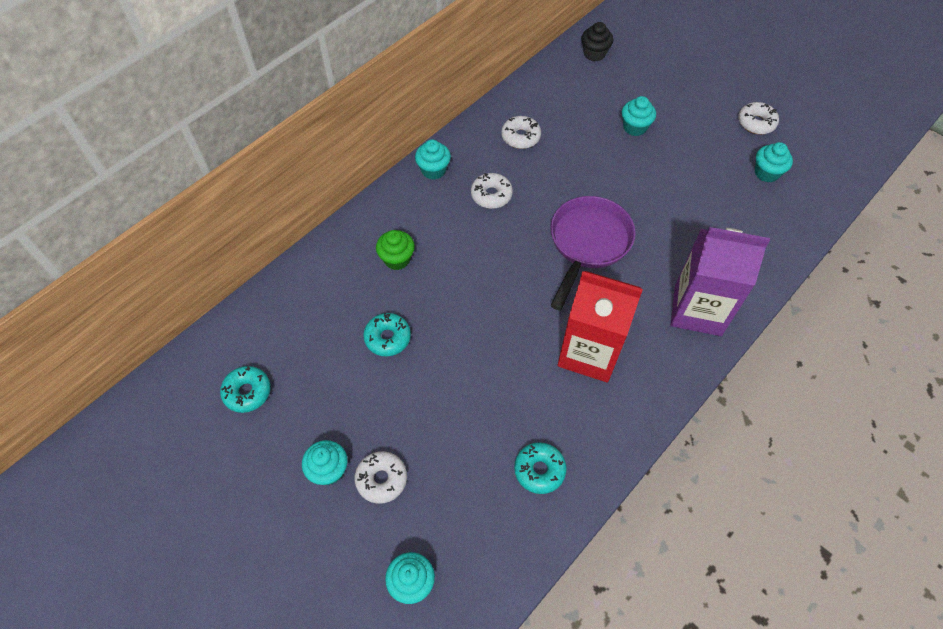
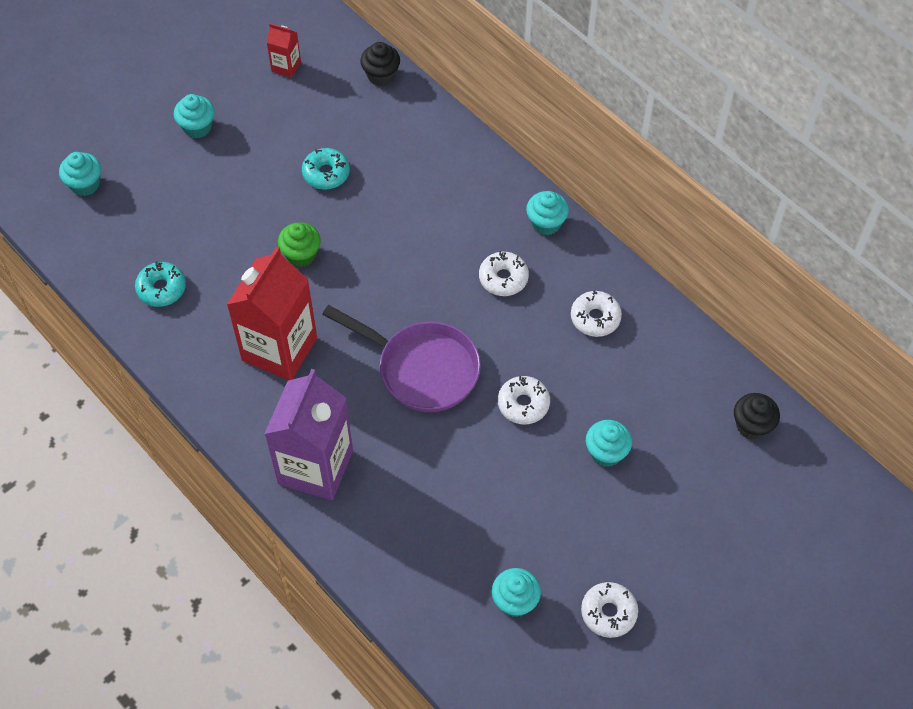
camera: 95 degrees right, 0 degrees up
(247, 392) = (286, 66): turquoise donut -> red carton
(265, 304) = (381, 75): none -> black cupcake
(381, 479) = (180, 165): white donut -> white donut (523, 404)
(397, 259) = (422, 184): green cupcake -> green cupcake (301, 255)

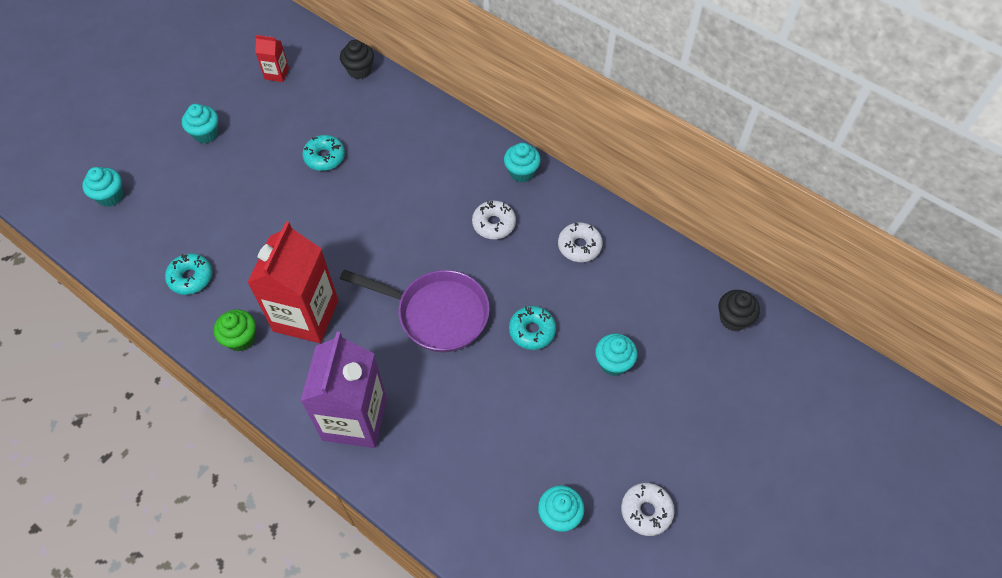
camera: 10 degrees left, 0 degrees up
(301, 255) = (313, 229): green cupcake -> green cupcake (241, 339)
(523, 404) = (532, 331): white donut -> turquoise donut

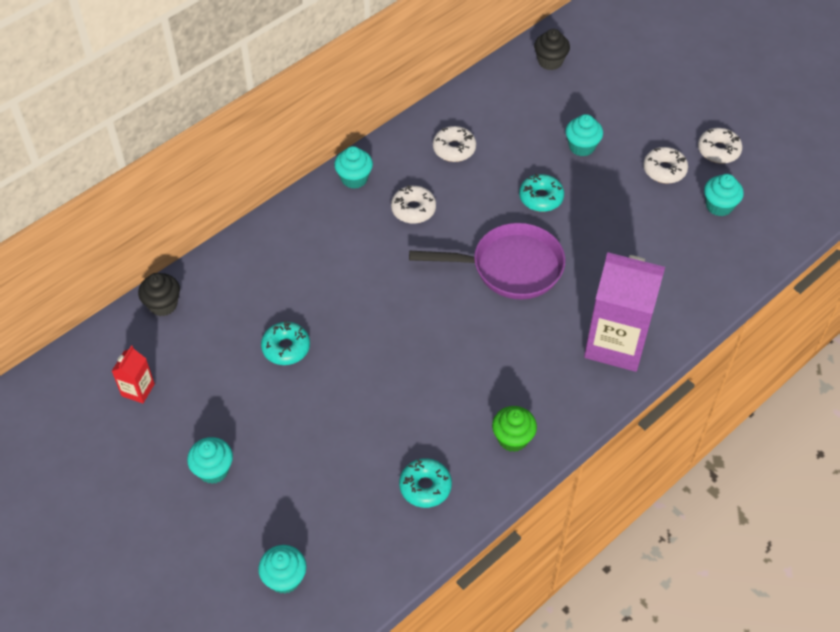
camera: 80 degrees left, 5 degrees down
(306, 315) = (494, 378): red carton -> none
(436, 313) = (510, 267): purple pan -> purple pan turned 60 degrees clockwise
(600, 451) = (664, 170): none -> white donut

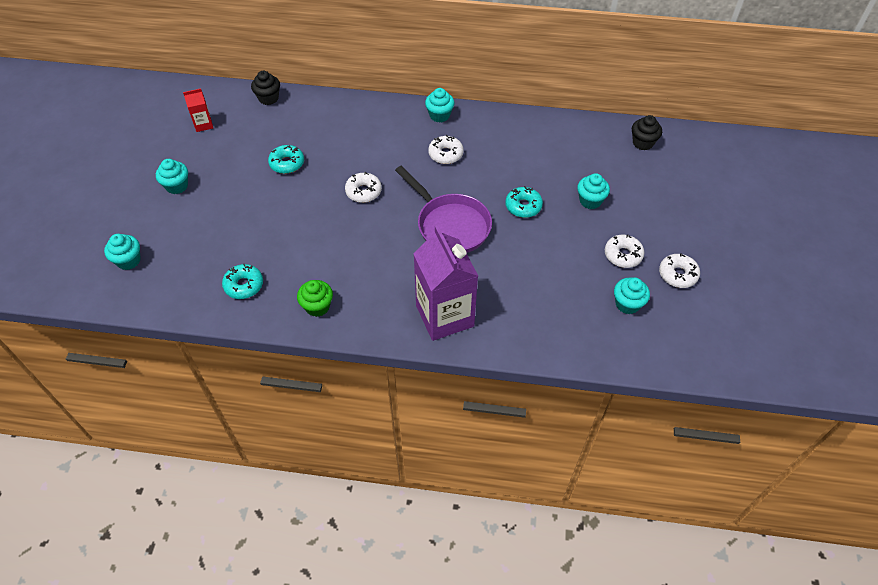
camera: 50 degrees right, 0 degrees up
(454, 149) = (514, 143): white donut -> white donut (363, 191)

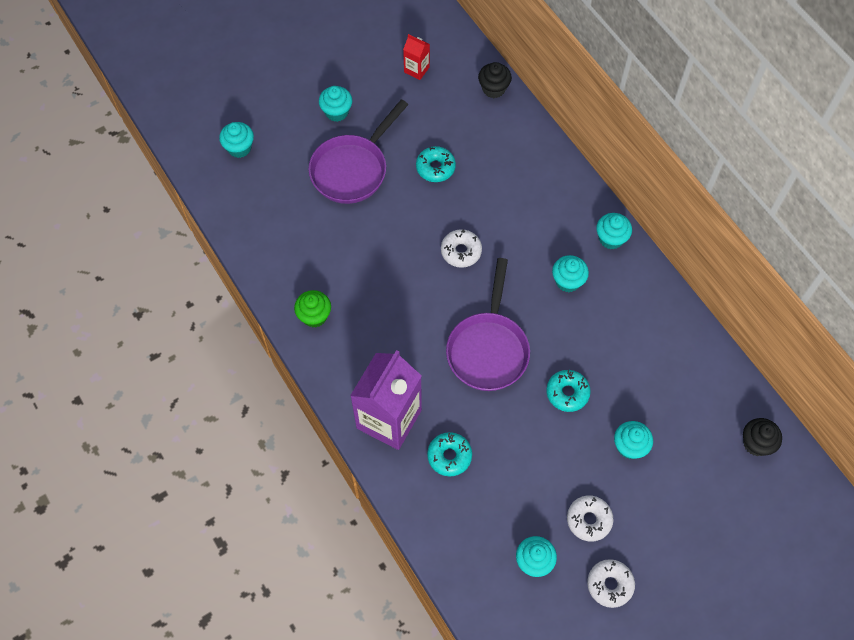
camera: 50 degrees right, 10 degrees up
(231, 207) = (352, 169): none -> purple pan
(244, 285) = (287, 246): turquoise donut -> turquoise donut (449, 456)
(445, 154) = (568, 281): white donut -> turquoise cupcake

